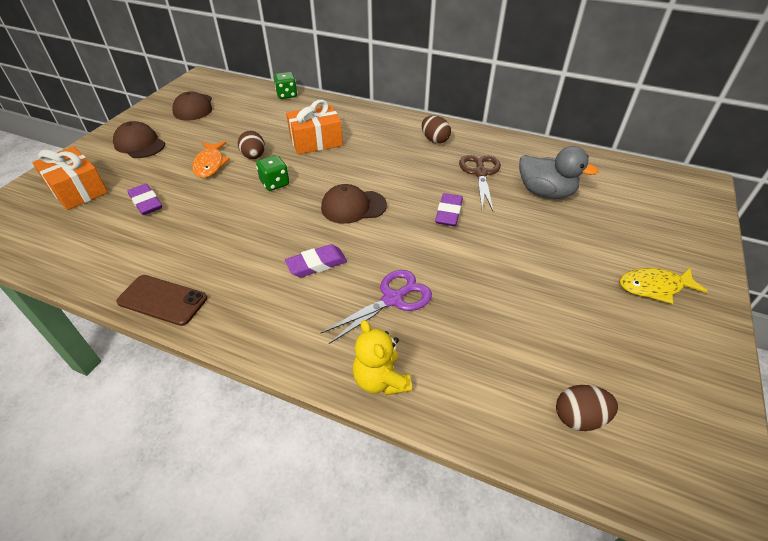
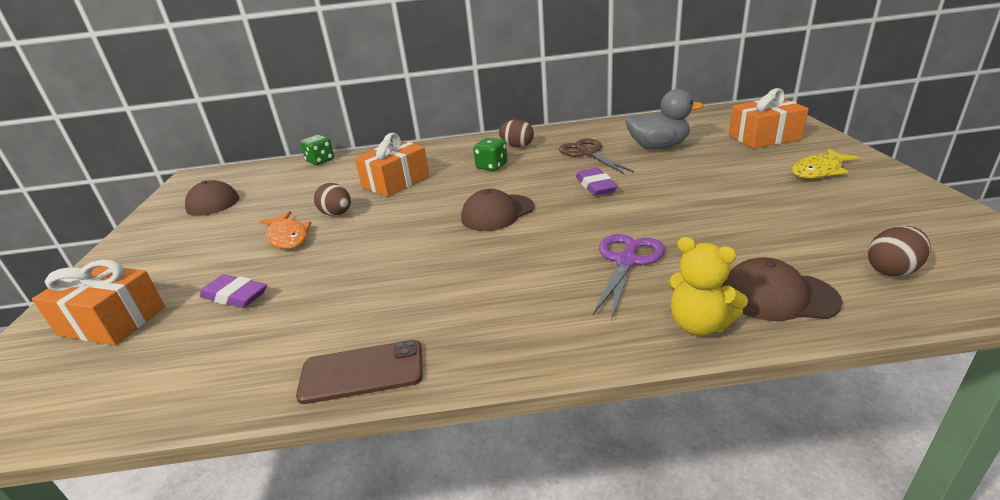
camera: 25 degrees left, 15 degrees down
(139, 144) = (167, 251): brown cap -> brown cap (778, 296)
(275, 183) = (388, 225): green dice -> green dice (492, 166)
(316, 264) = (515, 267): purple eraser -> none
(654, 223) = (764, 137): none -> orange gift

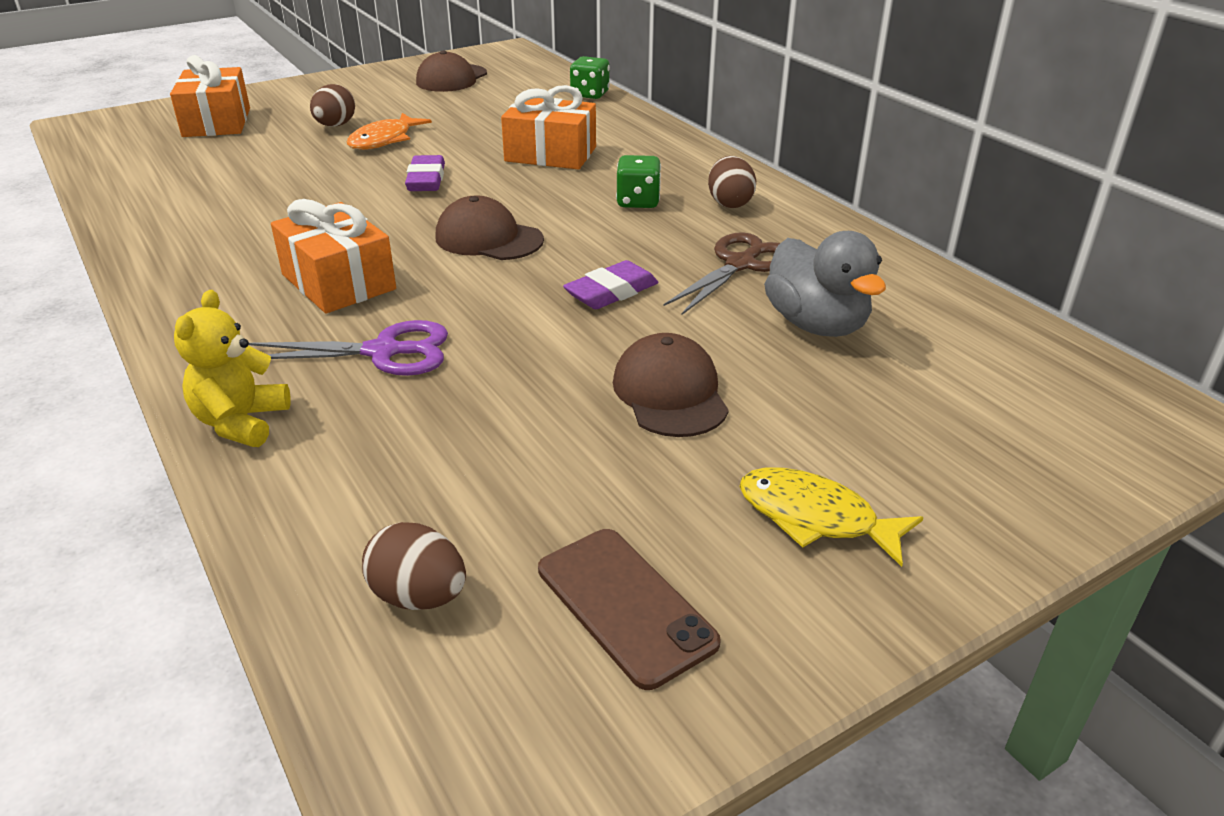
camera: 60 degrees right, 5 degrees up
(235, 296) = (263, 155): purple eraser -> purple eraser (426, 180)
(337, 214) = (446, 147): brown egg -> brown egg (335, 125)
(362, 372) = (146, 247): brown phone -> brown phone (625, 605)
(764, 137) = (967, 440): orange gift -> orange gift (339, 282)
(778, 296) = (317, 481): brown cap -> brown cap (670, 393)

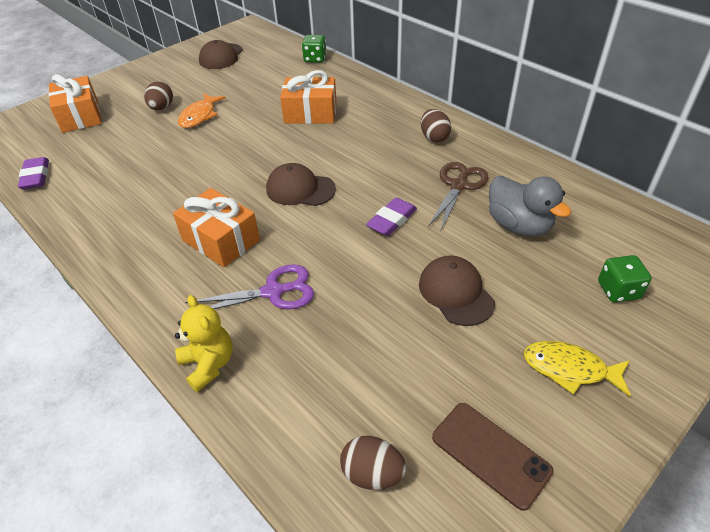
camera: 10 degrees left, 10 degrees up
(241, 422) = (209, 364): yellow teddy bear -> yellow teddy bear turned 150 degrees clockwise
(426, 180) = (241, 146): purple eraser -> purple eraser (36, 177)
(638, 202) = (379, 145): green dice -> green dice (618, 290)

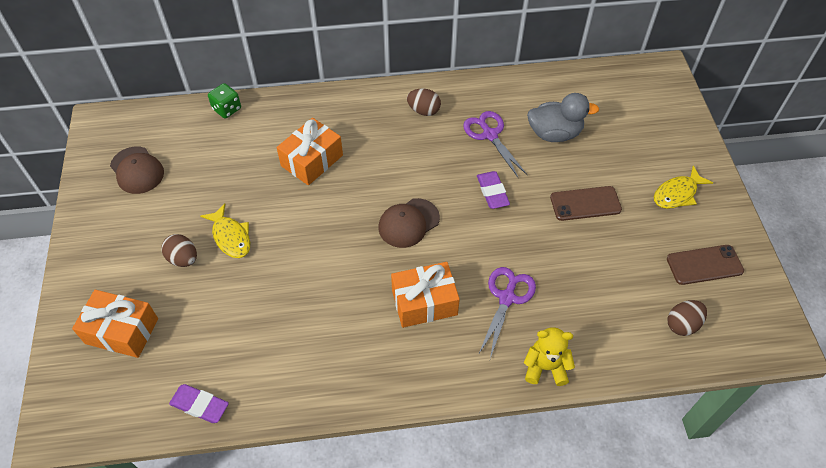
camera: 55 degrees left, 10 degrees up
(199, 116) = (231, 237): orange fish -> yellow fish
(456, 293) = (585, 203): brown cap -> brown phone
(458, 186) = (490, 135): brown scissors -> purple scissors
(618, 290) = (641, 131): green dice -> none

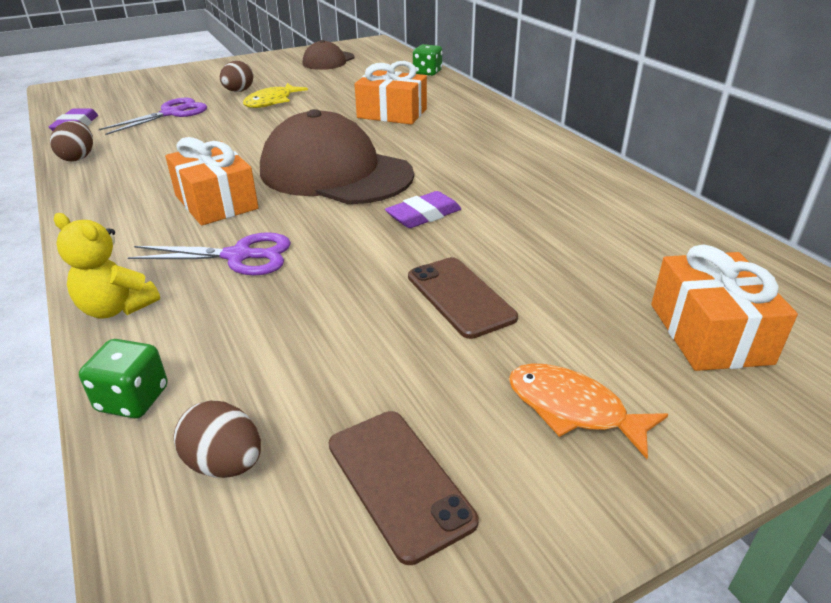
camera: 70 degrees right, 20 degrees down
(122, 331) = (155, 88): orange gift -> orange gift (709, 333)
(408, 223) = (335, 173): brown cap -> brown cap, size x1.87
(423, 111) = (524, 151): brown egg -> brown egg (78, 158)
(490, 135) = (528, 197): purple scissors -> purple scissors (171, 113)
(545, 367) = (117, 308): yellow teddy bear -> yellow teddy bear turned 135 degrees clockwise
(554, 133) = (585, 245): grey duck -> none
(631, 360) = (133, 399): none -> green dice
(677, 194) = (573, 409): yellow fish -> orange fish

